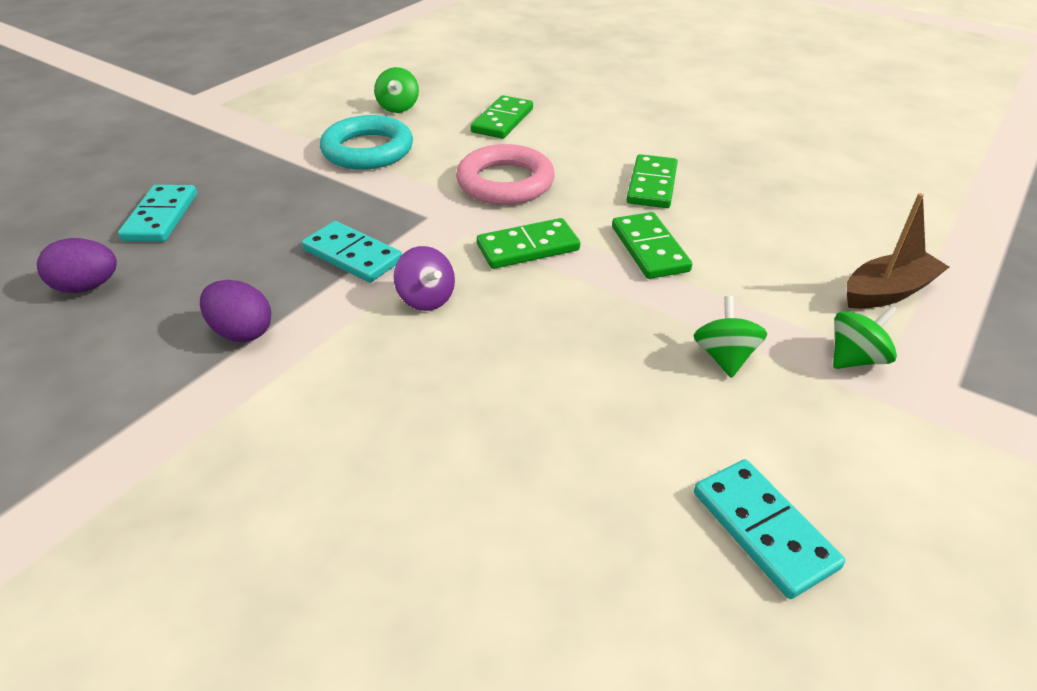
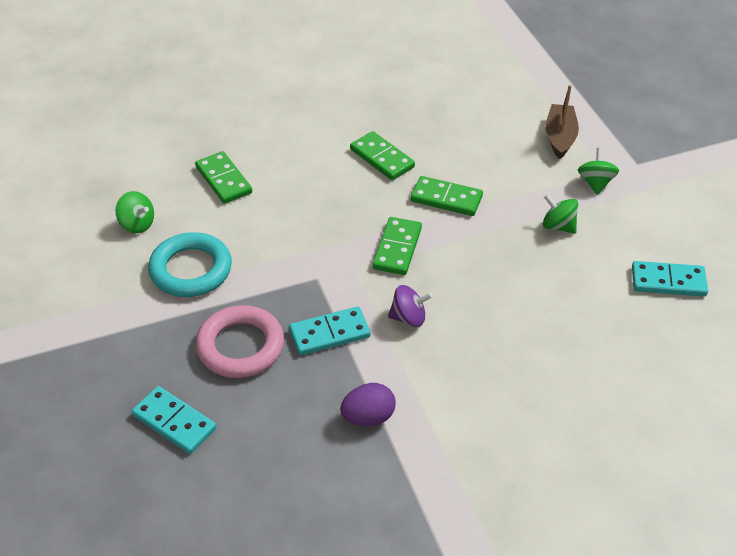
camera: 55 degrees left, 5 degrees up
(88, 287) = (239, 488): purple egg -> none
(505, 182) = (311, 221): pink ring -> pink ring (240, 346)

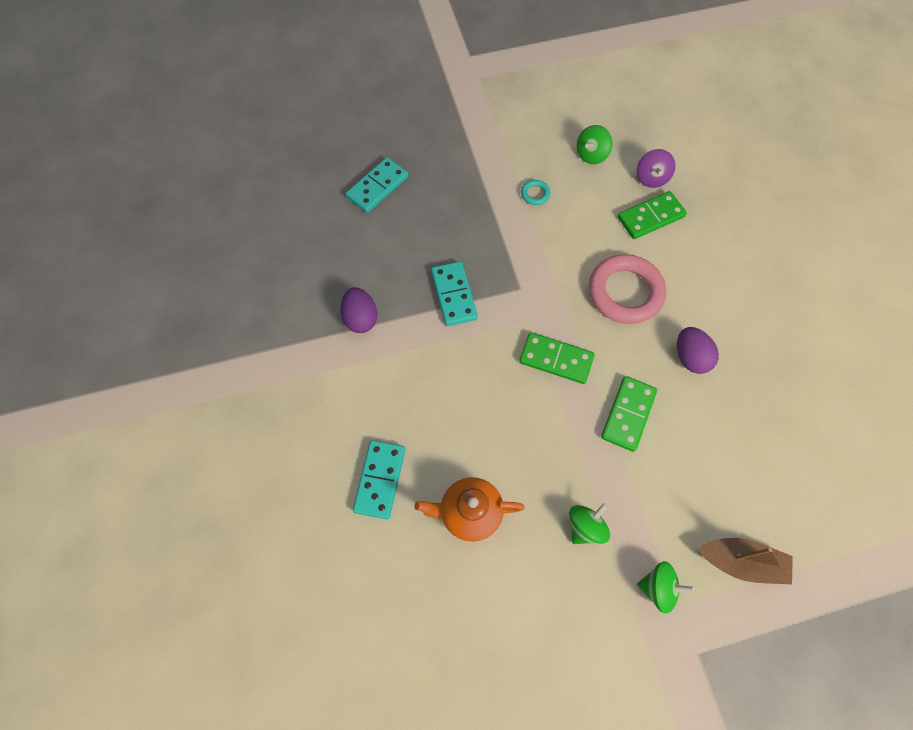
camera: 95 degrees right, 20 degrees up
(191, 270) = (535, 194): turquoise ring -> turquoise ring, size x0.41
(240, 346) = (446, 229): pink ring -> pink ring (625, 292)
(382, 158) = (690, 357): green domino -> purple egg
(408, 318) = (466, 360): purple spinning top -> purple spinning top (651, 178)
(568, 305) = (469, 513): none -> orange teapot
(668, 281) = (495, 634): turquoise domino -> turquoise domino (380, 480)

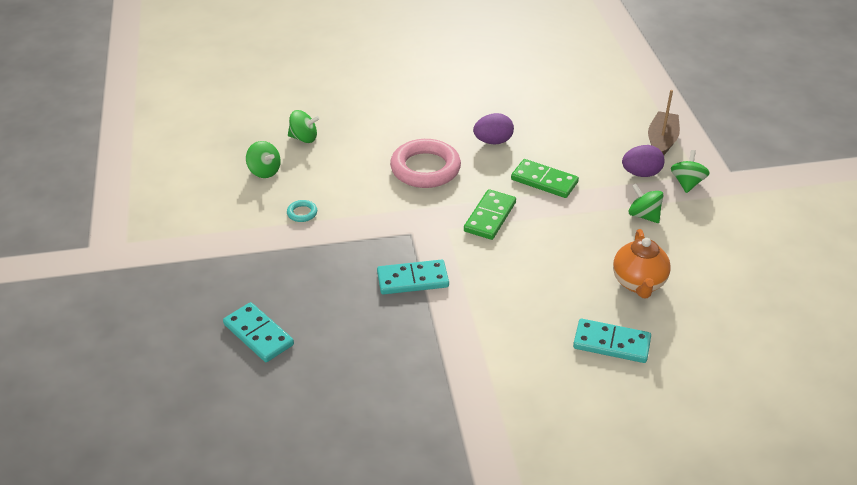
camera: 85 degrees left, 25 degrees down
(361, 318) = (431, 353): purple egg -> purple egg (641, 173)
(650, 217) = (347, 144): green domino -> none
(651, 178) = (304, 138): purple spinning top -> green spinning top

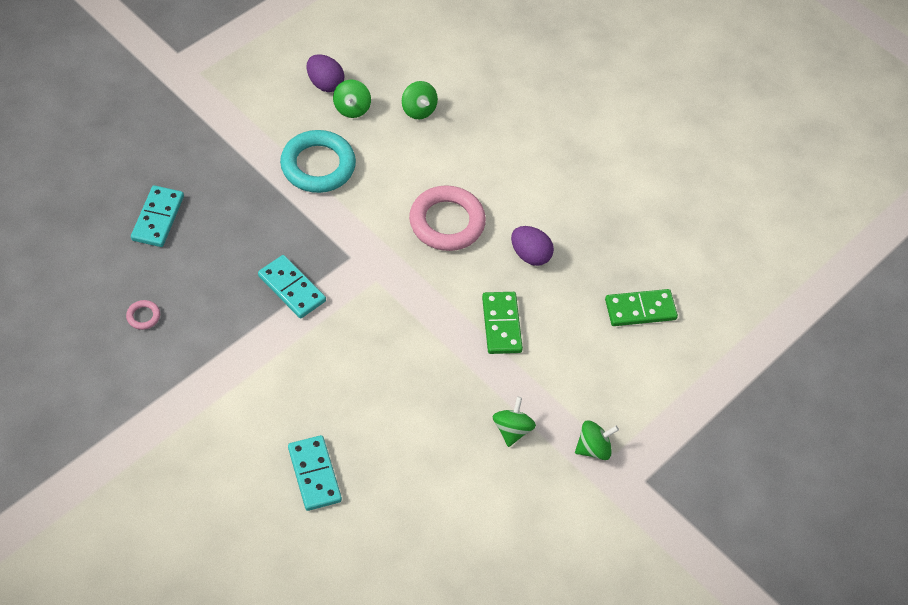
camera: 50 degrees right, 15 degrees up
(302, 213) = (318, 165): turquoise ring -> turquoise ring, size x2.42
(359, 389) = (143, 316): none -> pink ring
(490, 217) = (416, 305): green domino -> green domino (640, 310)
(638, 283) = (409, 464): orange teapot -> none
(641, 173) = (577, 401): purple egg -> purple egg (325, 84)
(661, 141) = (647, 398): brown boat -> none

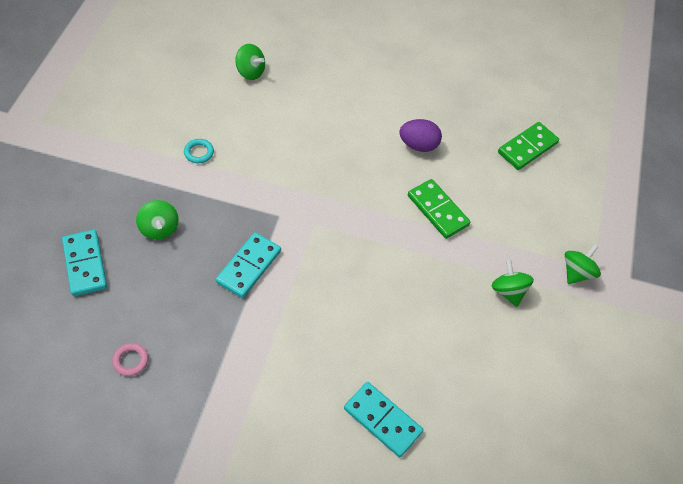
camera: 30 degrees left, 0 degrees up
(292, 288) = (248, 266): turquoise domino -> turquoise domino turned 75 degrees counterclockwise
(318, 165) = (199, 152): turquoise ring -> turquoise ring, size x0.41
(325, 84) = (158, 84): purple egg -> none
(352, 108) = (195, 94): green spinning top -> green spinning top (159, 228)
(447, 222) = (336, 150): pink ring -> none

